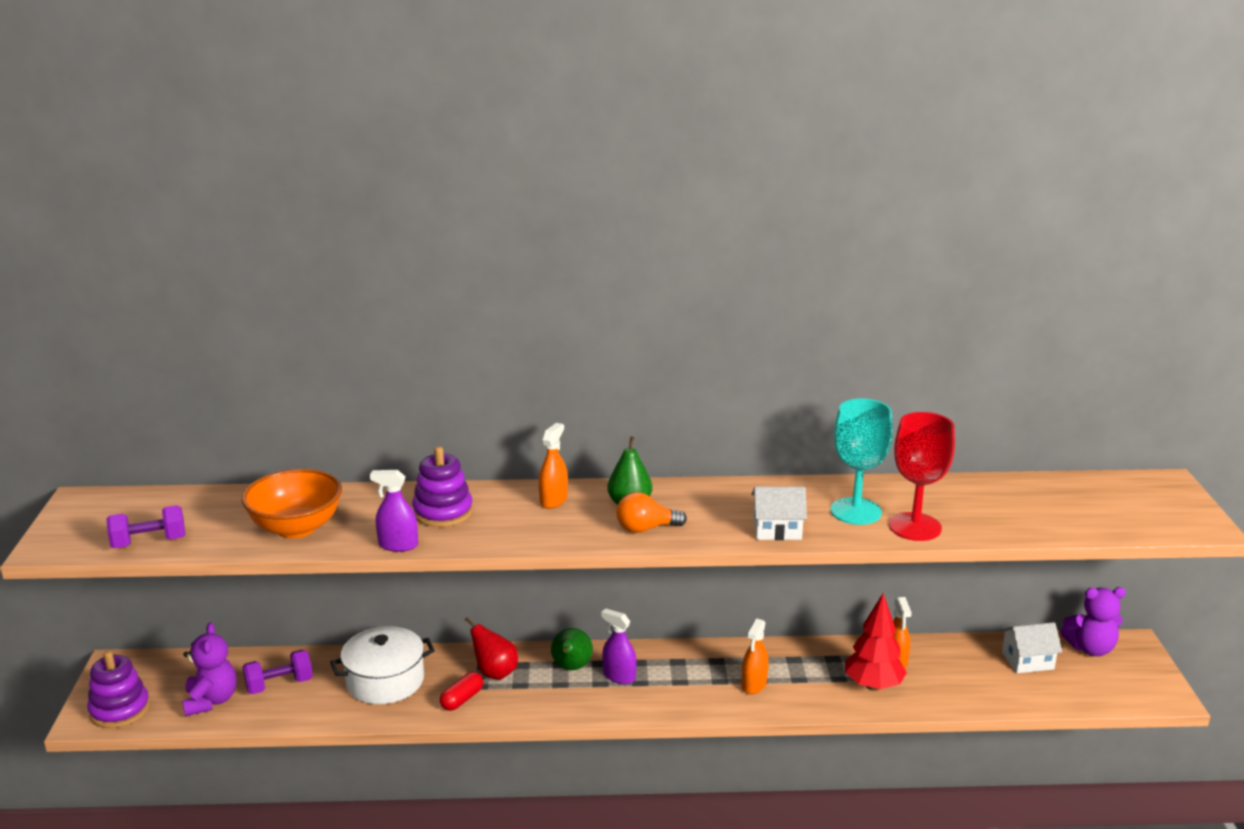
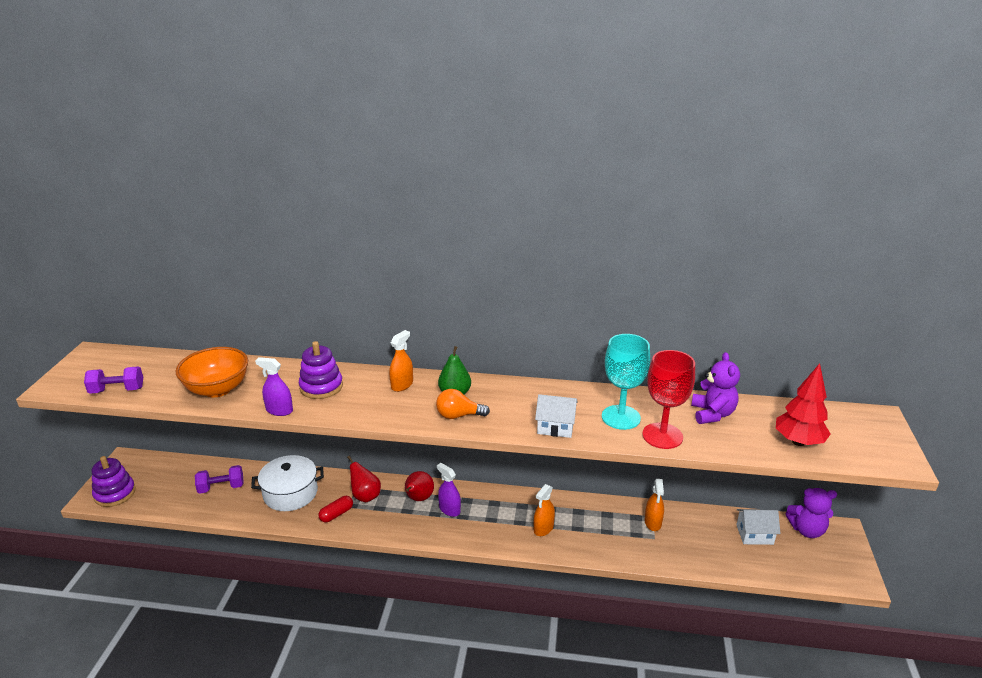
camera: 10 degrees right, 5 degrees up
(211, 701) = (174, 494): purple teddy bear -> purple teddy bear (712, 414)
(571, 667) = (418, 498): green pear -> red pear
(873, 685) = (631, 540): red tree -> red tree (798, 442)

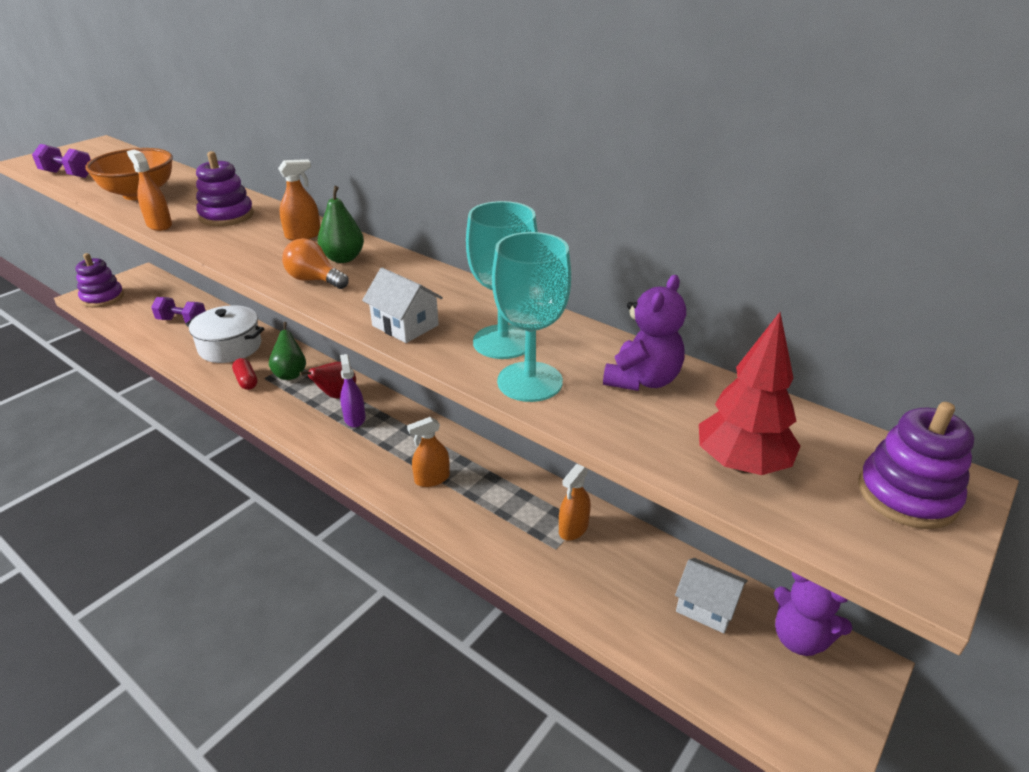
camera: 30 degrees right, 5 degrees up
(279, 410) = (159, 225): purple spray bottle -> orange spray bottle
(336, 514) = (246, 381): red capsule -> red capsule turned 75 degrees clockwise
(365, 496) = (290, 374): red pear -> green pear
(662, 436) = (529, 382): red goblet -> turquoise goblet
(869, 430) = (907, 495): none -> purple stacking toy

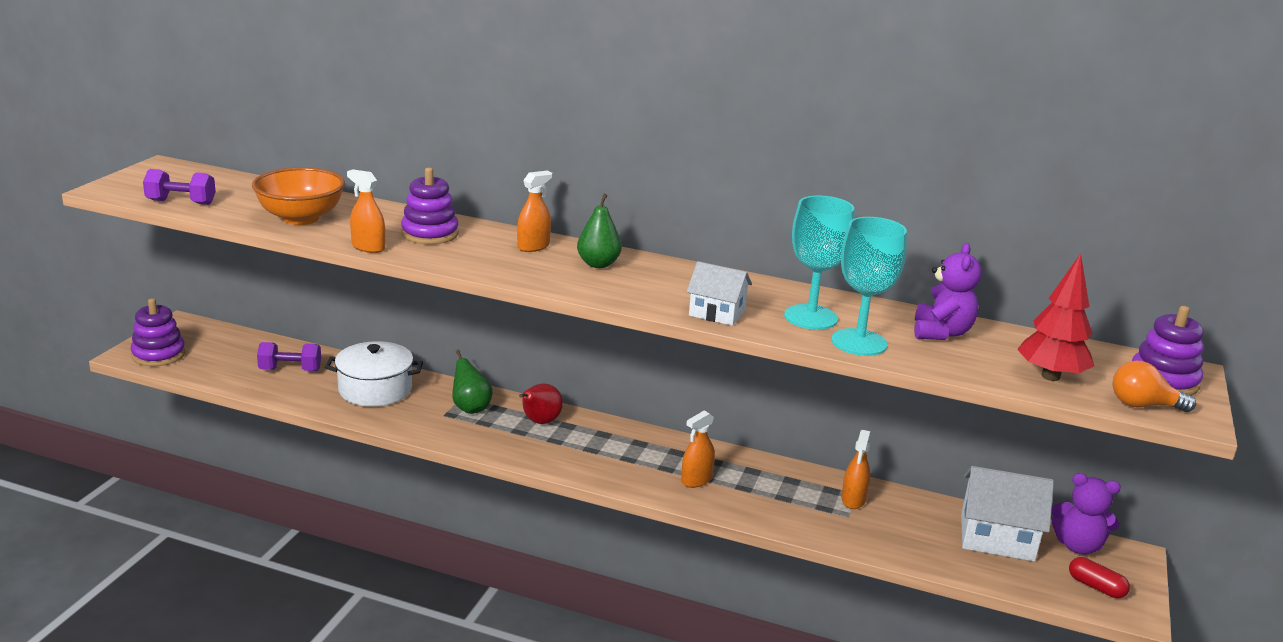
camera: 20 degrees left, 10 degrees down
(246, 381) = (426, 420): red capsule -> red capsule (1096, 587)
(314, 280) = (593, 284): orange light bulb -> orange light bulb (1143, 405)
(354, 418) = (576, 440): purple spray bottle -> none
(706, 606) = (997, 537): white house -> white house, size x1.59

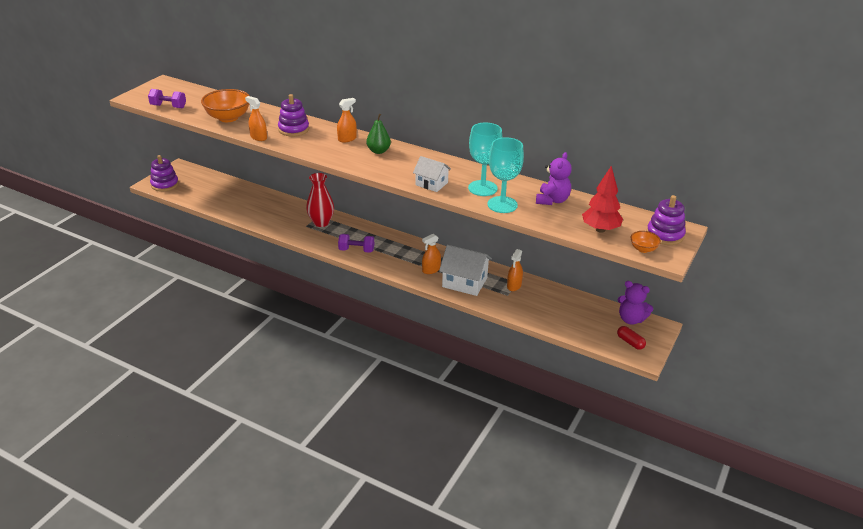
camera: 10 degrees right, 10 degrees up
(290, 370) = (231, 196): purple dumbbell -> purple dumbbell (356, 250)
(375, 389) = (273, 209): white pot -> none
(470, 408) = (321, 222): green pear -> red vase
(539, 422) = (356, 232): red pear -> none
(997, 537) = (586, 311): white house -> white house (464, 282)
(1143, 405) = (643, 249): orange light bulb -> orange bowl

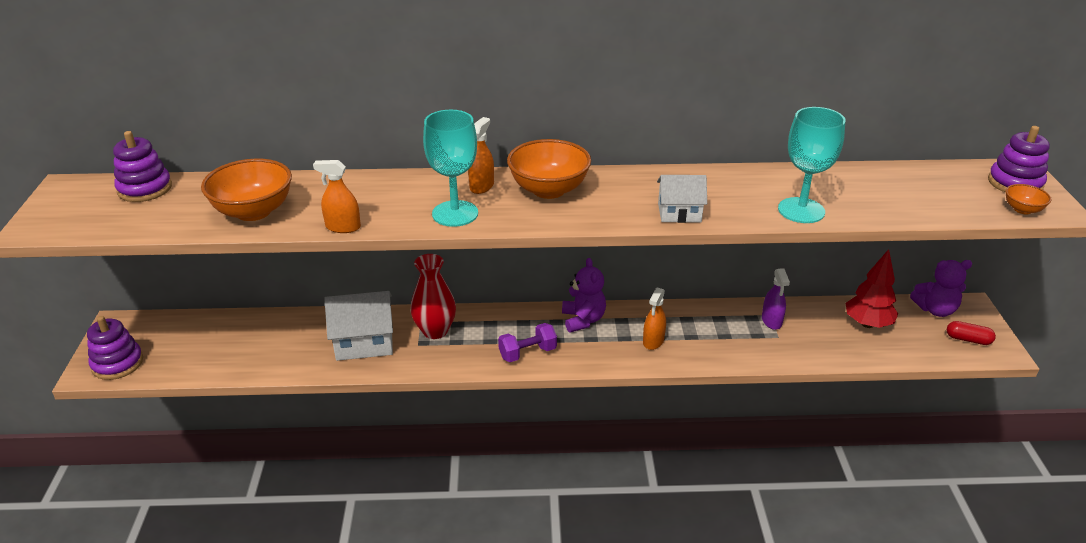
camera: 30 degrees left, 0 degrees up
(168, 106) = (122, 225): purple dumbbell -> none
(293, 129) = (384, 197): purple stacking toy -> purple stacking toy (145, 189)
(378, 151) = (548, 190): green pear -> orange bowl
(464, 282) = (711, 341): white house -> white house (364, 342)
(482, 188) = (748, 196): turquoise goblet -> turquoise goblet (455, 213)
(514, 286) = (771, 321): orange spray bottle -> purple spray bottle
(552, 200) = (846, 183): purple teddy bear -> purple teddy bear (583, 320)
(600, 229) = (947, 202): red tree -> red tree (867, 324)

